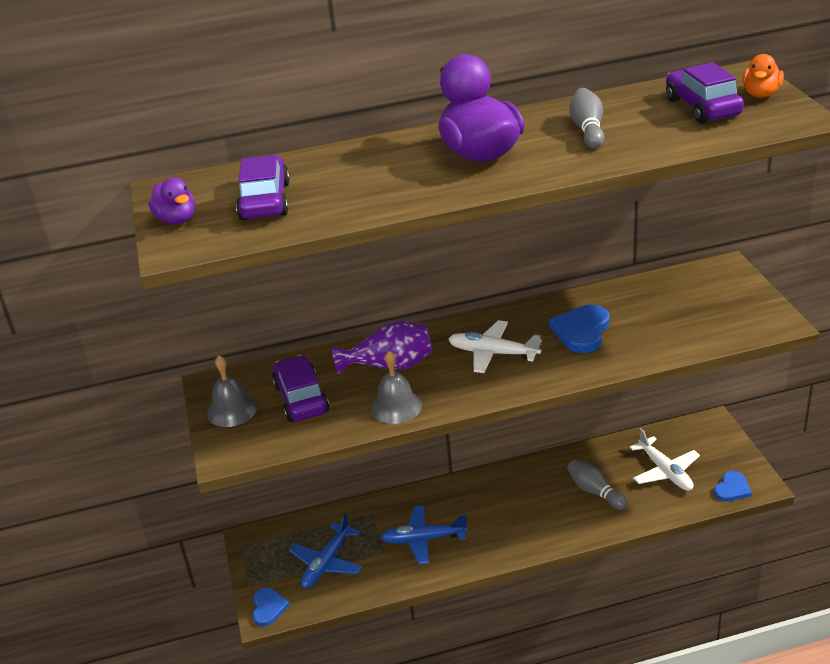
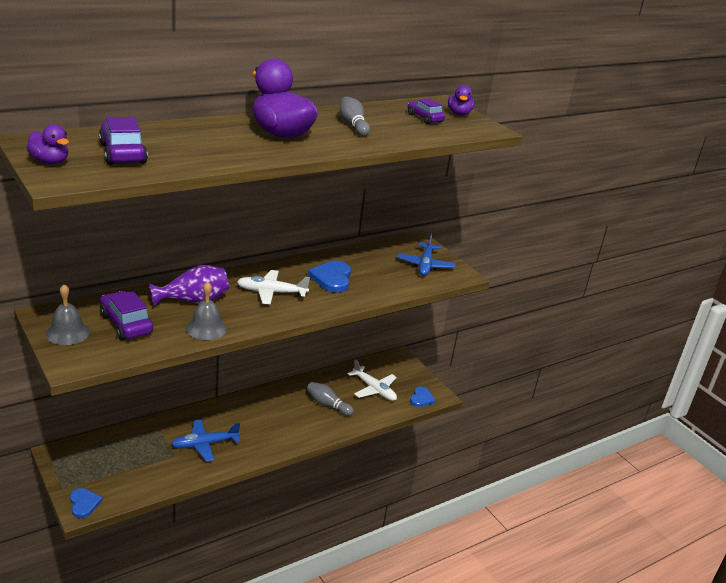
camera: 25 degrees left, 5 degrees down
(327, 563) = (128, 466): blue plane -> blue plane (425, 265)
(702, 107) = (424, 118): purple car -> purple car, size x0.65
(761, 94) = (459, 114): orange duck -> purple duck

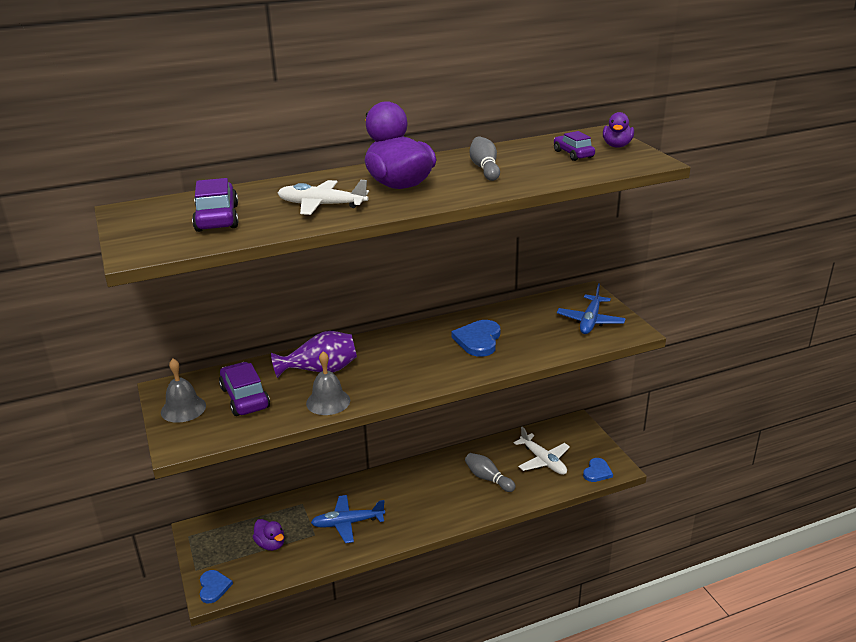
camera: 15 degrees right, 0 degrees up
(50, 162) = (138, 232): purple duck -> purple duck (271, 544)
(271, 292) = (407, 358): white plane -> white plane (322, 205)

